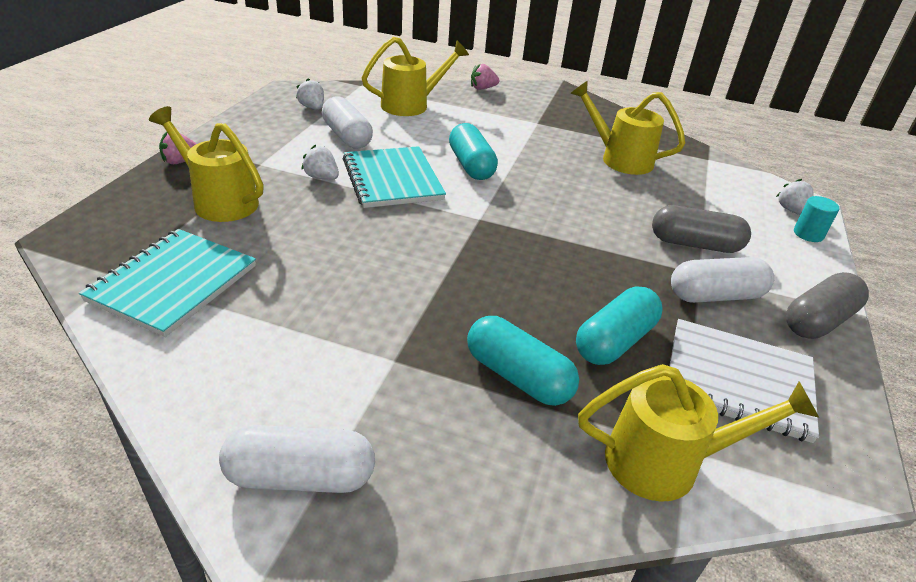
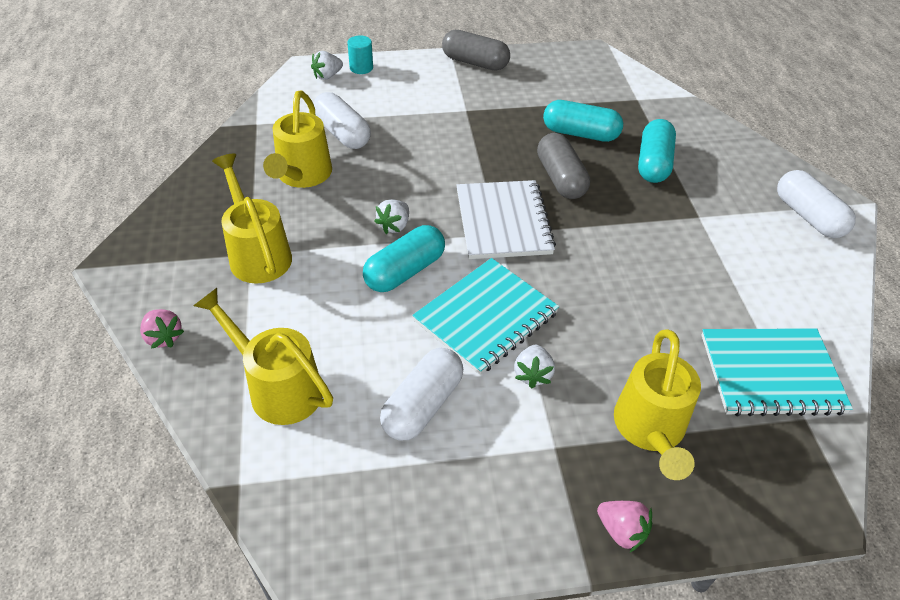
camera: 115 degrees left, 10 degrees up
(312, 108) = (366, 493): white strawberry -> white strawberry (394, 226)
(666, 462) = (653, 103): yellow watering can -> yellow watering can (257, 253)
(695, 244) = (427, 115): grey capsule -> grey capsule (560, 178)
(715, 296) = (488, 101): white capsule -> white capsule (342, 133)
(738, 381) = (566, 87): white notebook -> white notebook (503, 222)

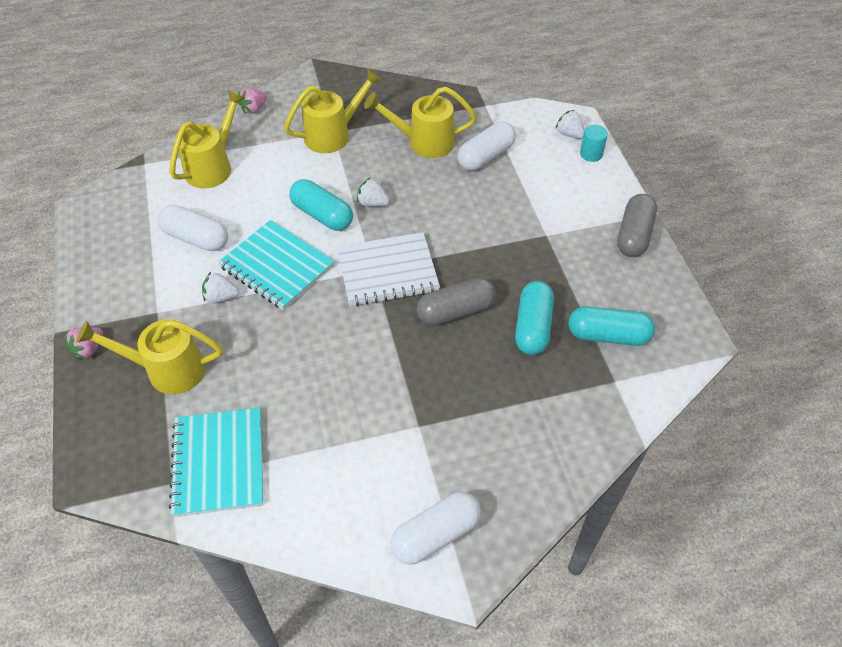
camera: 85 degrees right, 5 degrees up
(653, 163) = (497, 390): turquoise capsule -> turquoise capsule (608, 335)

